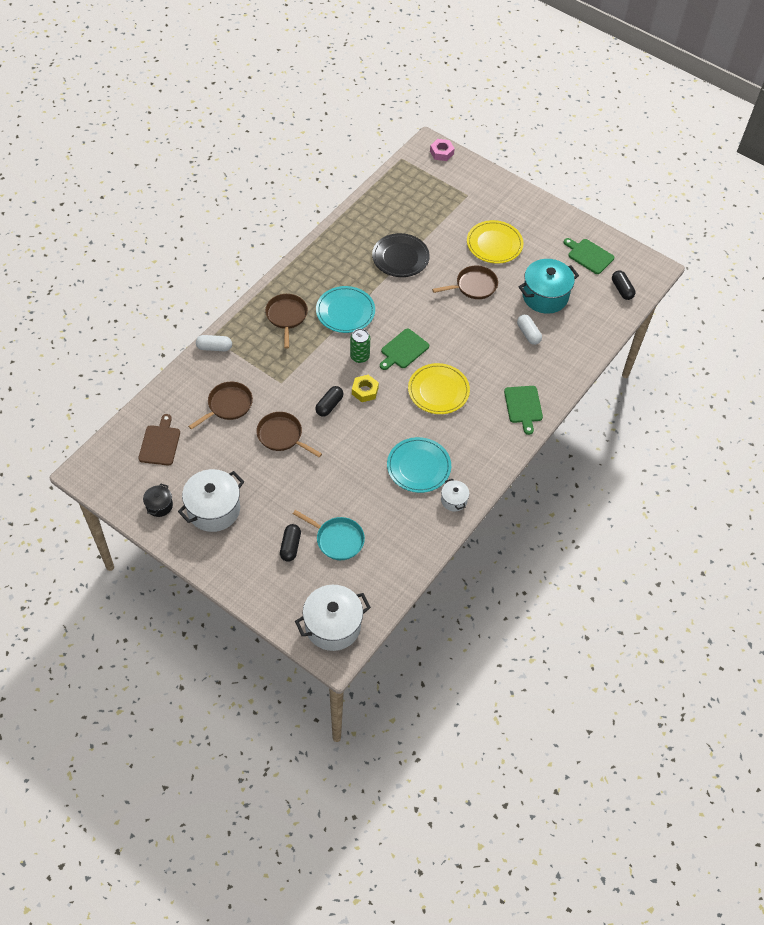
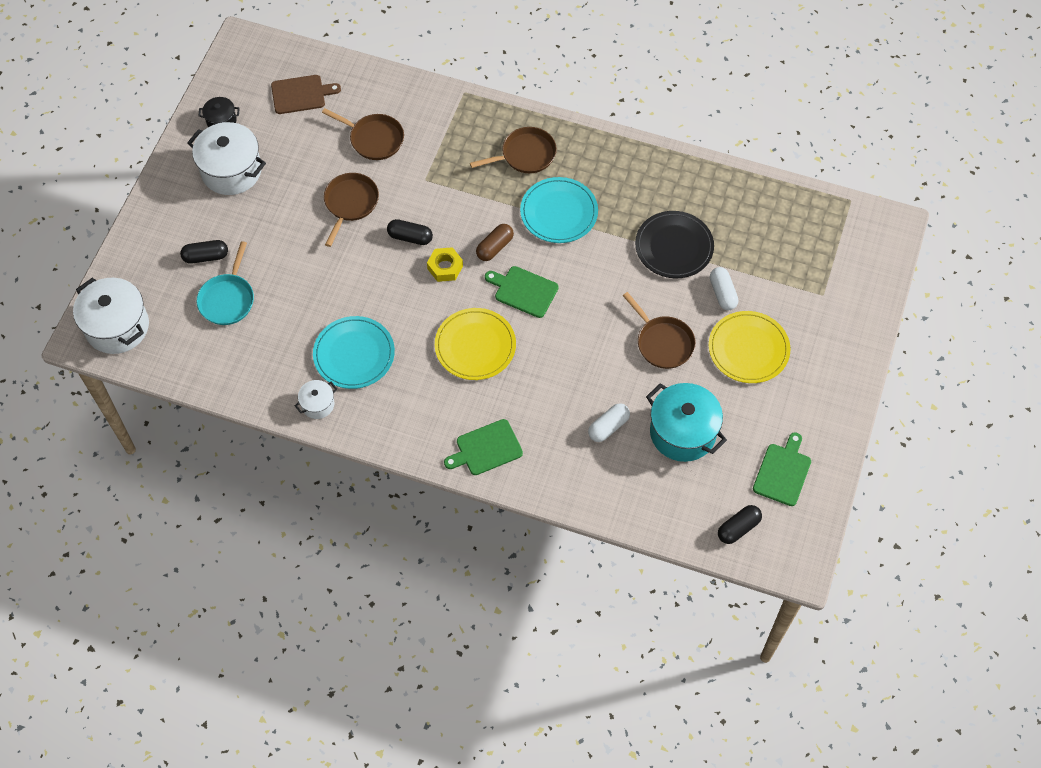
camera: 75 degrees right, 5 degrees up
(214, 347) = (450, 100): white capsule -> white capsule (722, 293)
(359, 356) = (495, 247): green can -> brown capsule
(441, 153) = (886, 244): pink nut -> none

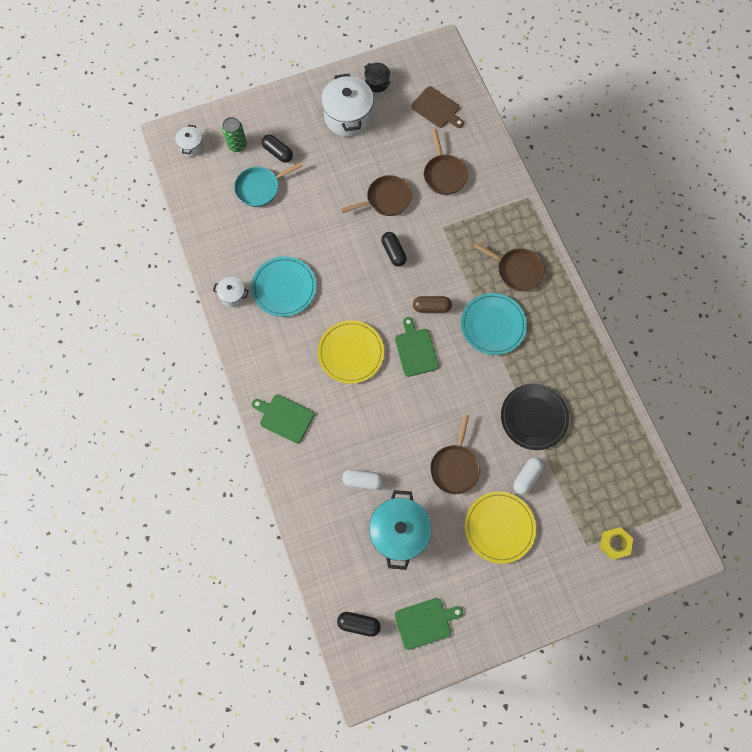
camera: 50 degrees right, 10 degrees up
(117, 327) = (191, 146): white pot -> white pot, size x0.50
(159, 285) = (237, 145): none -> green can
(445, 267) = (390, 290): yellow nut -> yellow nut (614, 543)

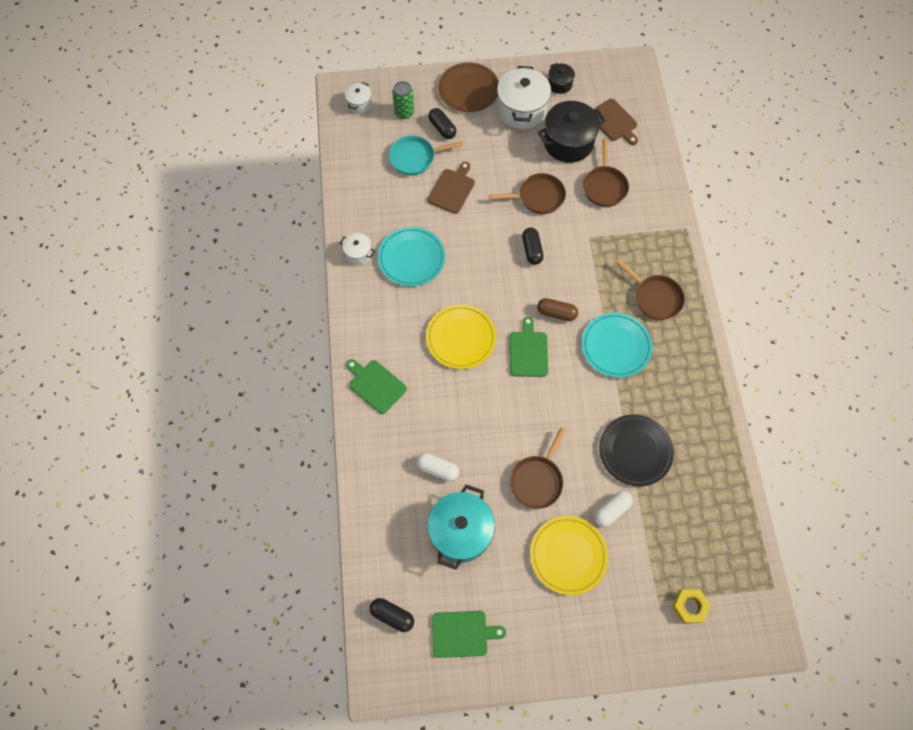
camera: 15 degrees right, 5 degrees down
(292, 108) = (468, 89): none -> brown plate
(304, 211) = (452, 189): none -> brown cutting board
(400, 139) = (568, 142): none -> black pot

